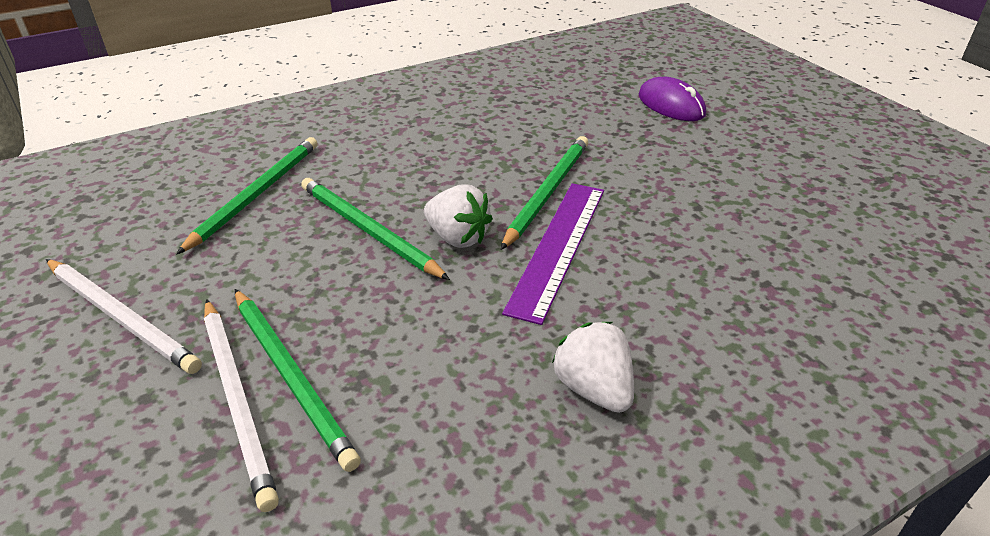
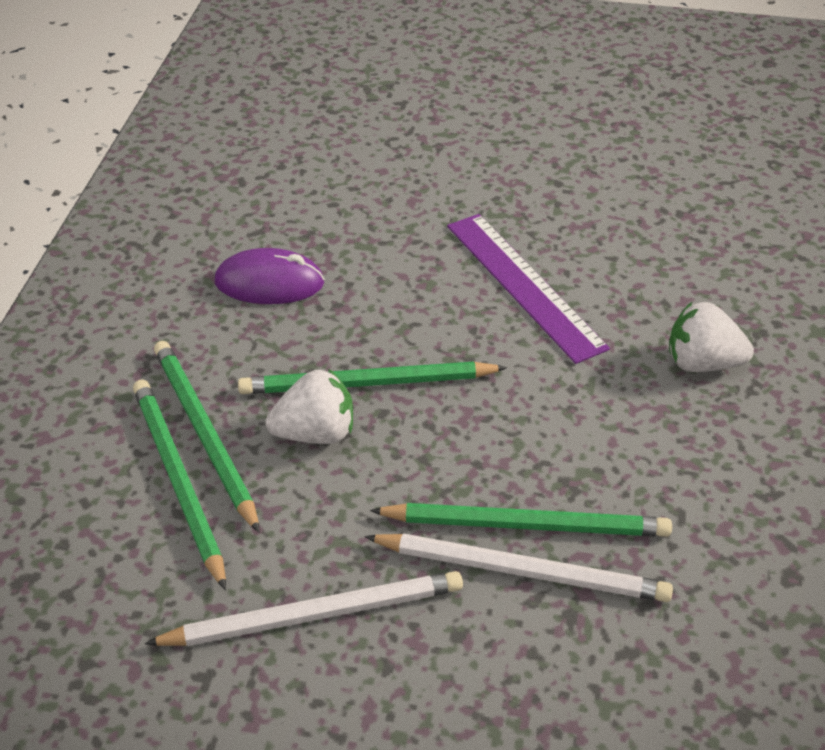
camera: 50 degrees left, 5 degrees up
(457, 237) = (444, 334): white strawberry -> white strawberry (315, 433)
(547, 192) = (441, 246): green pencil -> green pencil (178, 480)
(671, 105) = (397, 97): purple mouse -> purple mouse (269, 283)

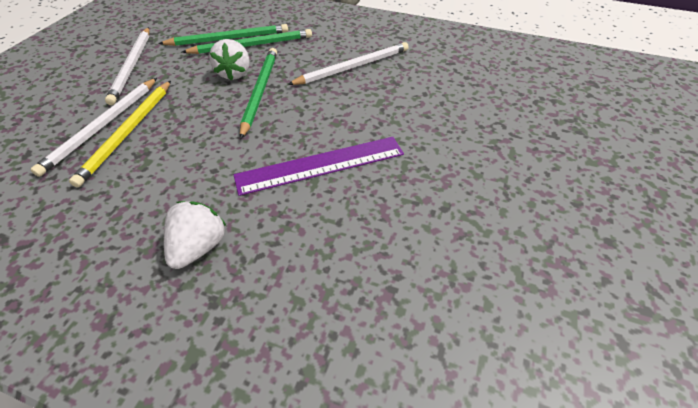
camera: 100 degrees right, 5 degrees up
(269, 283) = (353, 67): purple mouse -> white pencil
(526, 525) = (128, 132): green pencil -> yellow pencil

